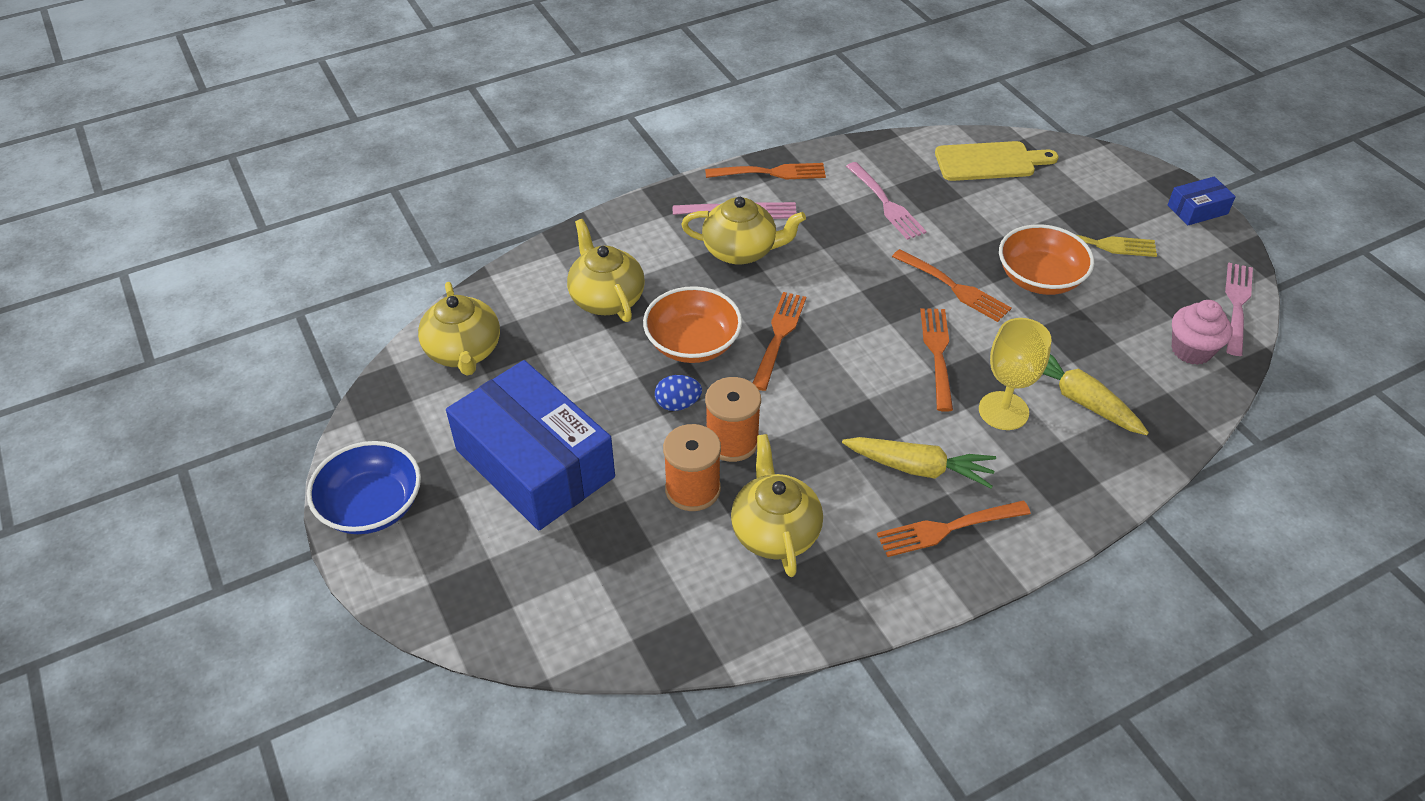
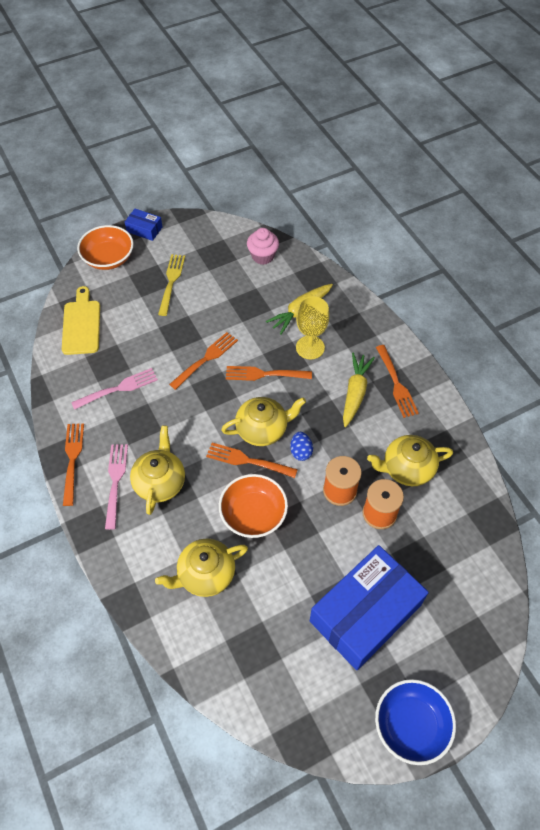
camera: 90 degrees left, 10 degrees up
(463, 352) = (260, 678): yellow teapot -> yellow teapot (263, 429)
(678, 404) = (309, 523): blue egg -> blue egg (301, 451)
(1039, 278) = (200, 314): orange bowl -> orange bowl (108, 258)
(1197, 209) = (144, 229): blue box -> blue box turned 45 degrees counterclockwise
(1237, 305) = (228, 230): pink fork -> none

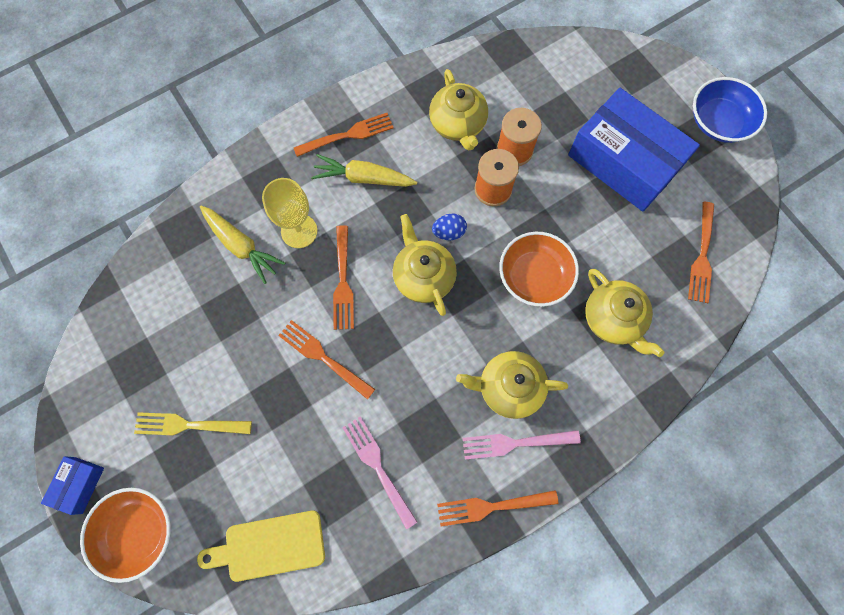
camera: 95 degrees left, 15 degrees up
(248, 461) = (467, 288): orange fork -> orange fork (702, 255)
(263, 256) = (142, 302): pink cupcake -> none

